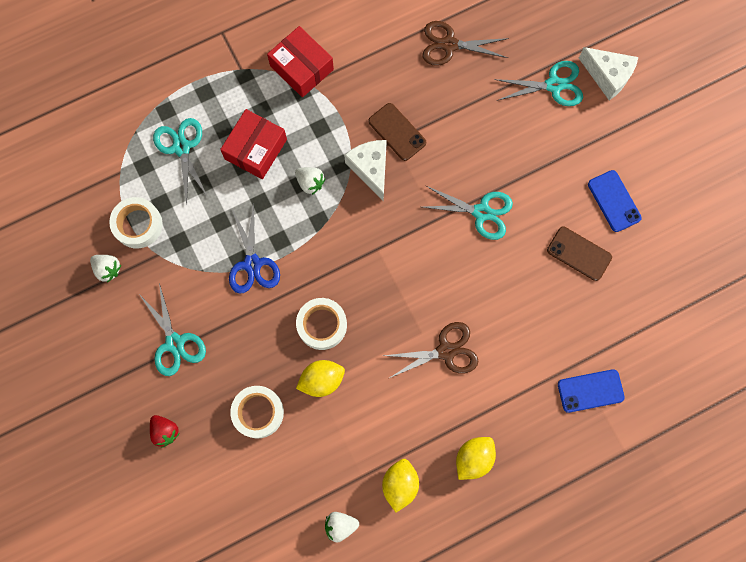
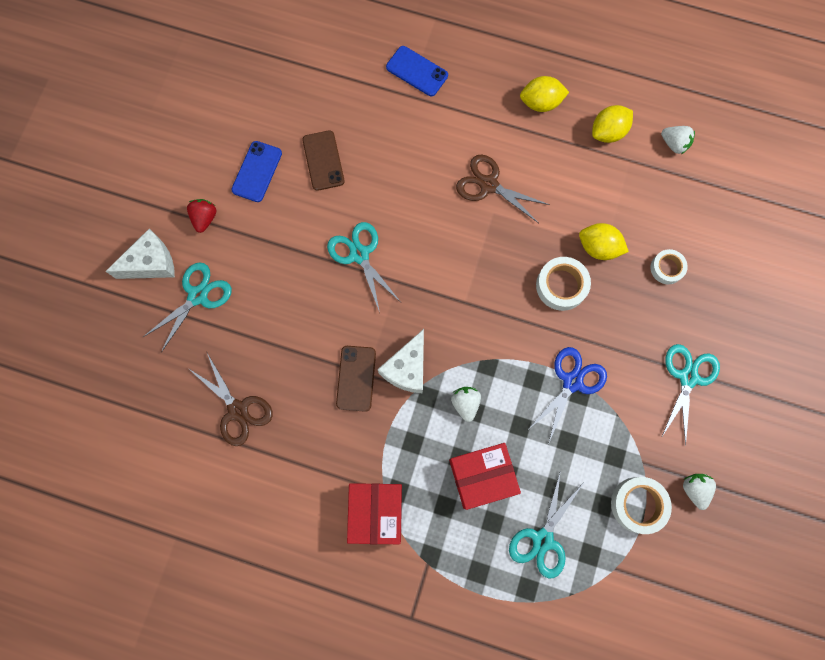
camera: 135 degrees left, 0 degrees up
(165, 431) = (749, 318): red strawberry -> red strawberry (205, 218)
(258, 412) = (667, 268): white tape -> white tape, size x0.65
(554, 85) = (198, 296): turquoise scissors -> turquoise scissors turned 90 degrees clockwise
(607, 76) = (151, 263): white cheese -> white cheese turned 75 degrees clockwise

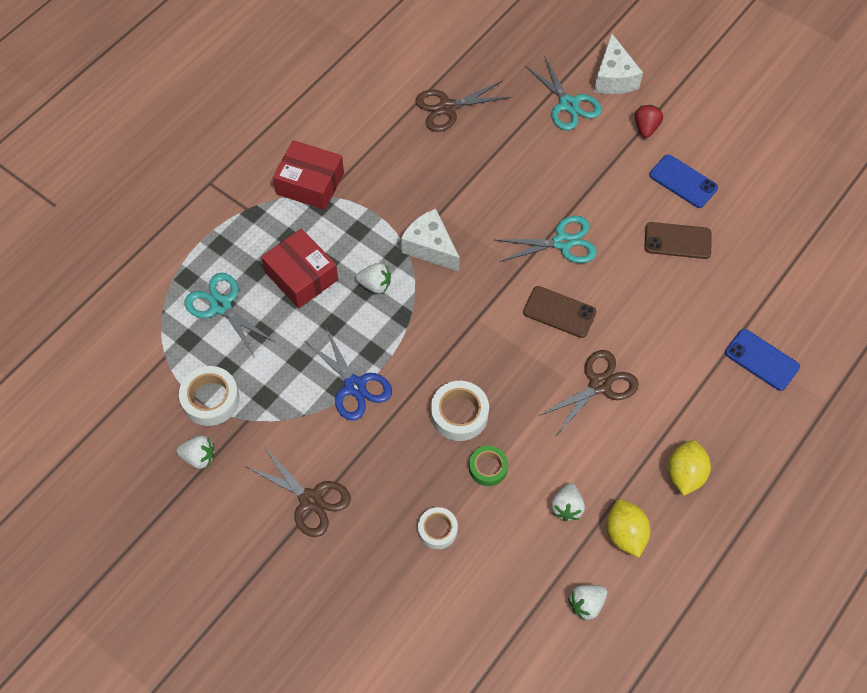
camera: 110 degrees right, 15 degrees down
(205, 218) = (646, 128): red strawberry -> red strawberry turned 105 degrees counterclockwise
(356, 378) = (438, 204): brown phone -> brown phone (559, 312)
(417, 71) = (761, 360): blue phone -> blue phone turned 75 degrees clockwise
(482, 476) = (301, 276): red box -> red box turned 45 degrees counterclockwise
(598, 247) = (488, 468): yellow lemon -> green tape
(605, 179) = (566, 507): none -> white strawberry
(688, 377) = (310, 500): turquoise scissors -> brown scissors

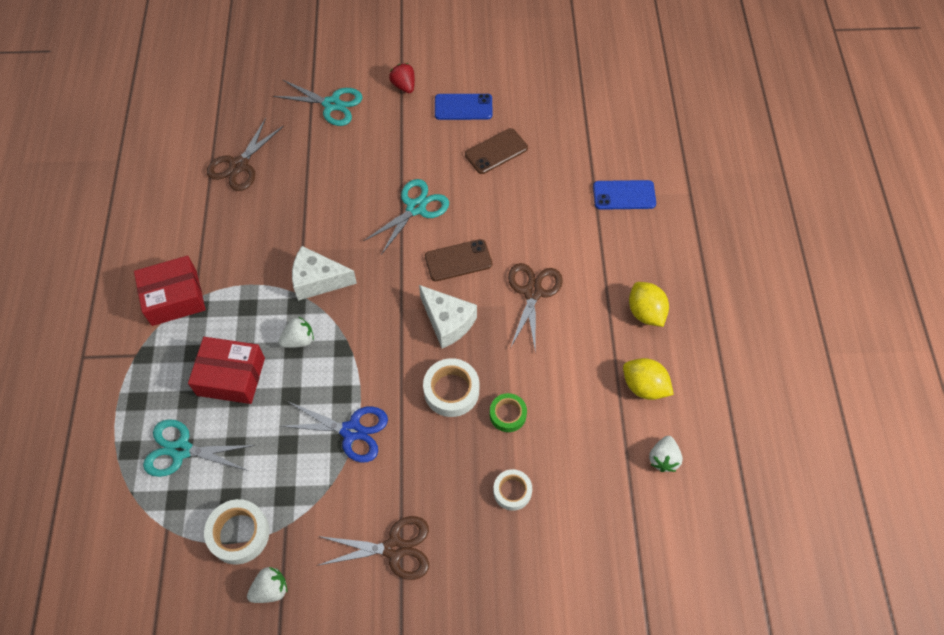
camera: 40 degrees left, 0 degrees up
(566, 507) = (588, 399): white strawberry -> none
(614, 78) = (349, 64): white cheese -> white cheese (447, 322)

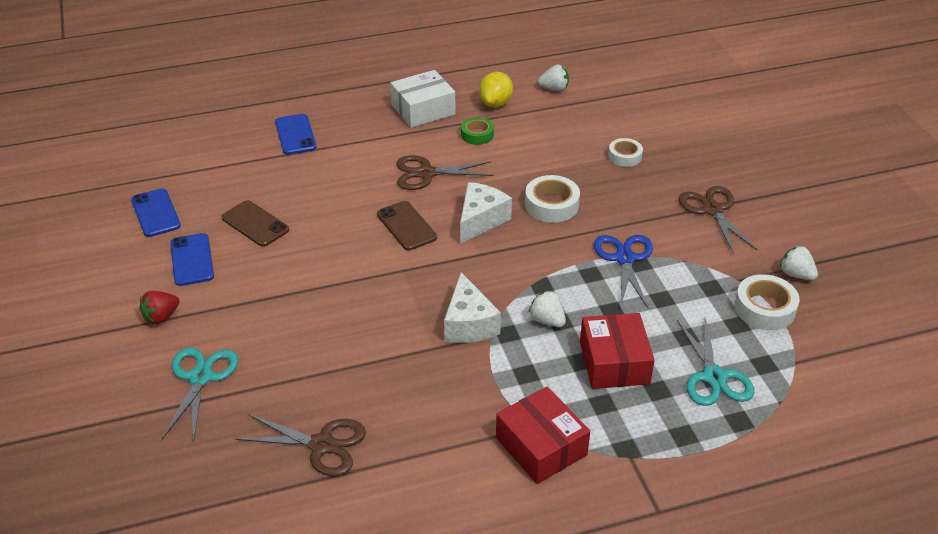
camera: 105 degrees left, 20 degrees down
(416, 208) = (348, 269): turquoise scissors -> none
(508, 414) = (558, 169): green tape -> green tape (477, 135)
(531, 87) = (155, 213): none -> blue phone
(645, 312) = (423, 110): yellow lemon -> white box

